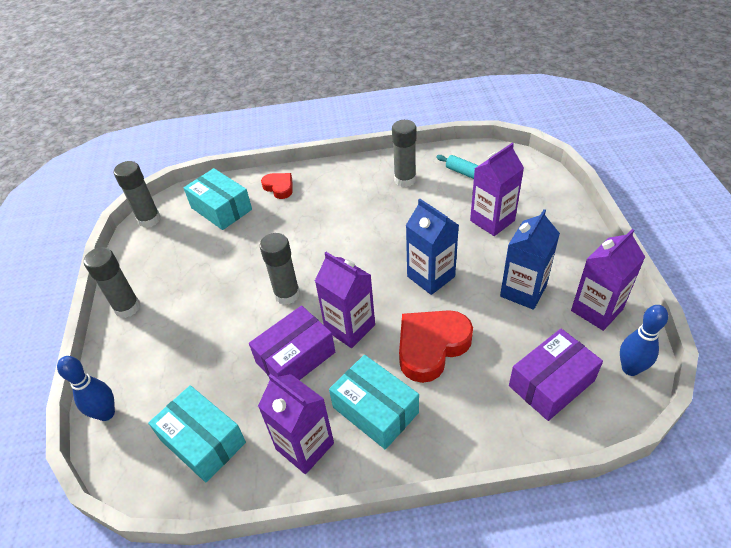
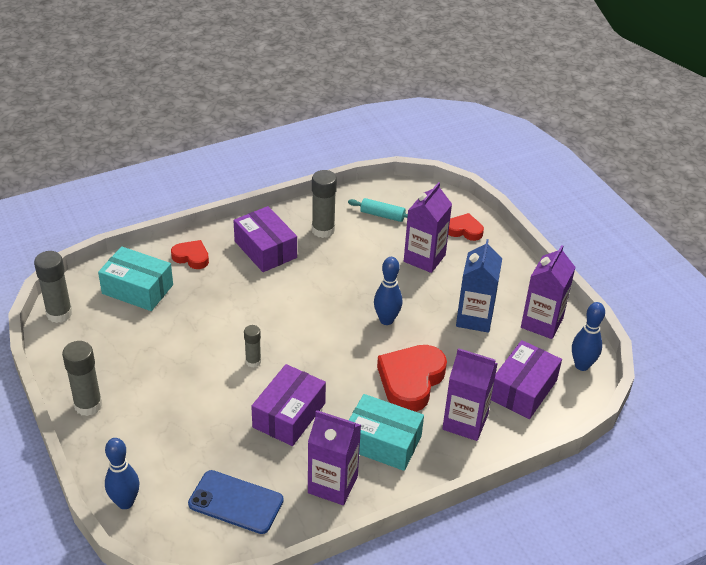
camera: 25 degrees left, 5 degrees down
(203, 441) = (236, 502): turquoise box -> blue phone
(287, 294) = (253, 361): grey glue stick -> grey glue stick, size x0.59
(345, 190) = (265, 249): none -> purple box
(350, 327) = (329, 379): purple carton -> purple carton (465, 422)
(431, 276) = (386, 320): blue carton -> blue bowling pin
(543, 199) = (464, 230): none -> red heart

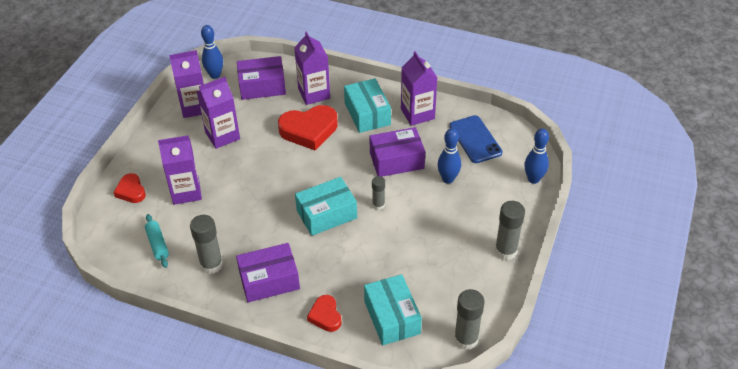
camera: 130 degrees left, 5 degrees up
(265, 249) = (269, 280): purple box -> purple box turned 60 degrees clockwise
(288, 322) = (326, 214): none -> turquoise box
(386, 320) = (270, 171): blue bowling pin -> blue bowling pin (448, 179)
(474, 318) = (222, 136): blue carton -> purple carton

